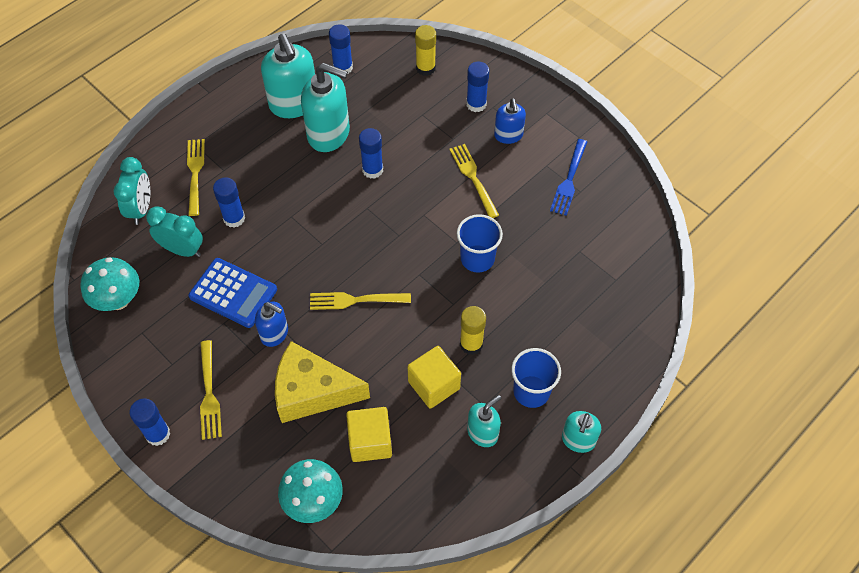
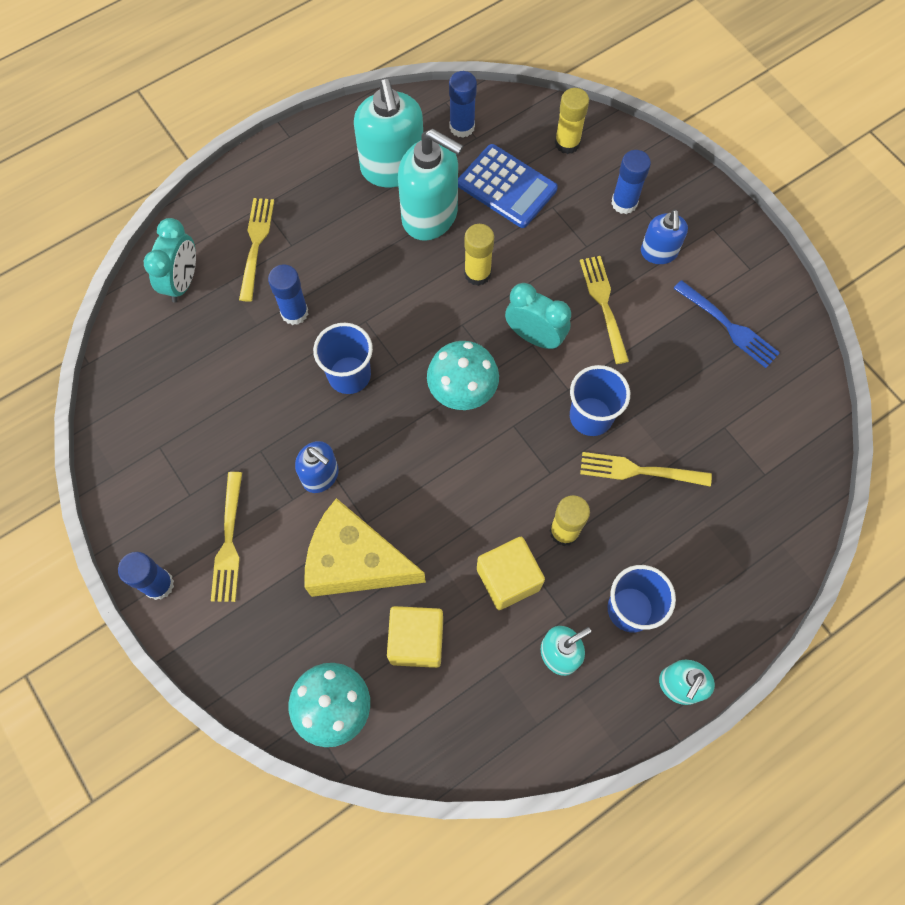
camera: 10 degrees right, 10 degrees up
(118, 300) = (137, 399): turquoise mushroom -> turquoise mushroom (462, 391)
(182, 250) = (225, 345): turquoise clock -> turquoise clock (534, 336)
(233, 293) = (278, 413): blue calculator -> blue calculator (506, 187)
(285, 257) = (349, 375): none -> blue cup
(356, 300) = (429, 447): yellow fork -> yellow fork (640, 471)
(372, 170) = (477, 273): blue glue stick -> yellow glue stick
(569, 179) = (727, 325): blue fork -> blue fork turned 75 degrees counterclockwise

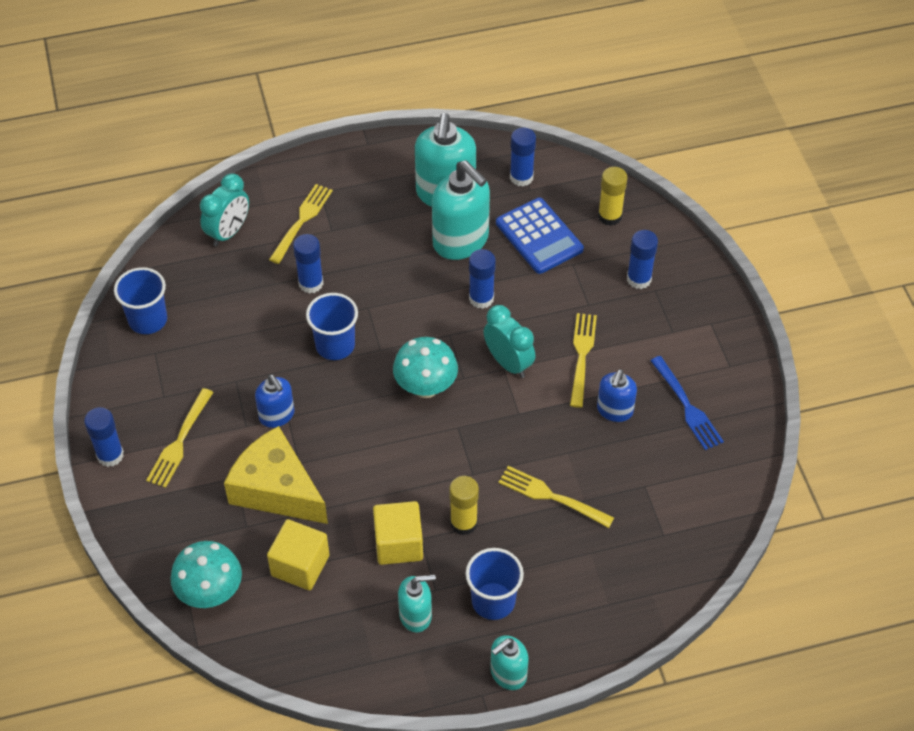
camera: 20 degrees right, 15 degrees down
(477, 273) = (481, 298): yellow glue stick -> blue glue stick
(591, 416) = (529, 441): blue cup -> blue cup (148, 320)
(658, 252) = (651, 328): blue soap dispenser -> blue soap dispenser (614, 410)

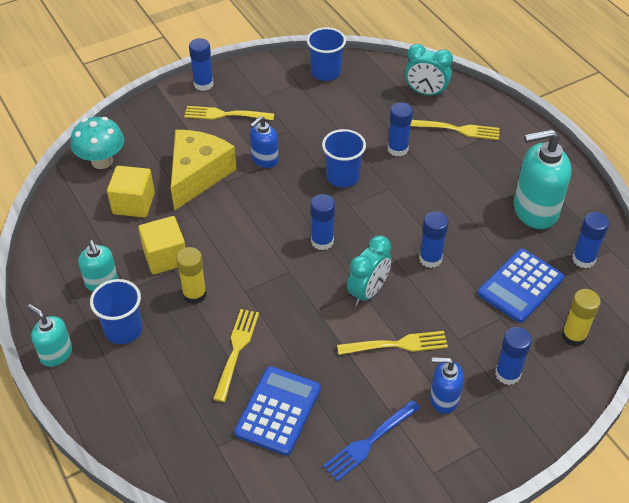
camera: 75 degrees right, 5 degrees down
(425, 387) = (322, 241): turquoise mushroom -> blue glue stick
(461, 241) = (487, 232): turquoise soap dispenser -> none
(614, 410) = (344, 382): blue soap dispenser -> blue soap dispenser (443, 399)
(634, 474) = (278, 410): none -> blue calculator

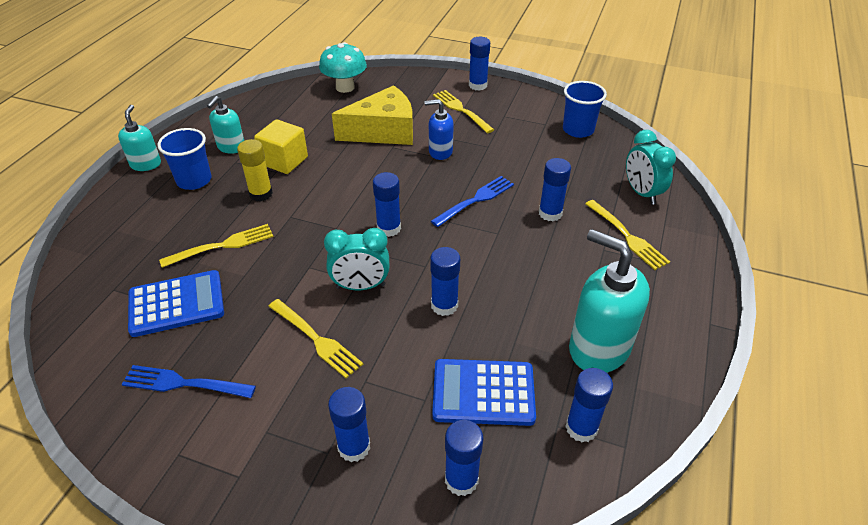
camera: 50 degrees right, 5 degrees down
(134, 203) = (321, 120): yellow cube -> none
(342, 177) = (475, 200): blue cup -> blue fork
(443, 399) = (278, 411): blue soap dispenser -> none
(573, 336) = (461, 480): yellow glue stick -> blue glue stick

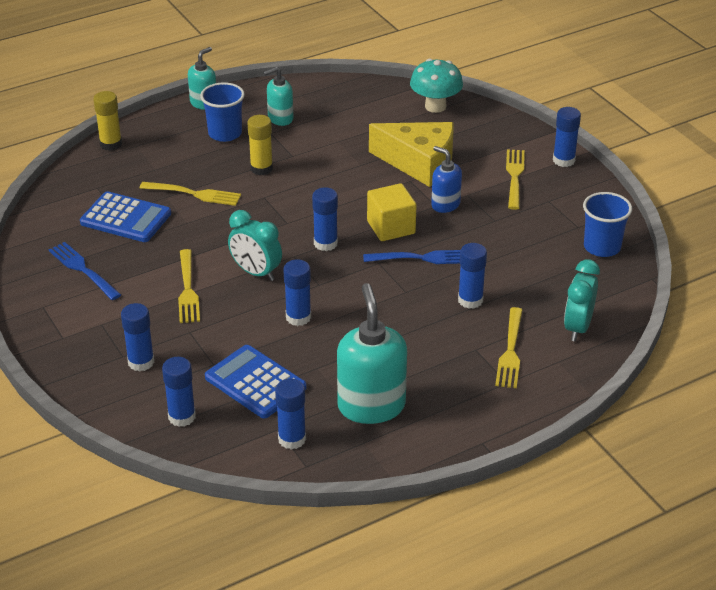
camera: 40 degrees right, 5 degrees down
(86, 241) = (111, 144): none -> yellow glue stick
(284, 161) = (308, 150): yellow cube -> yellow cube (391, 227)

